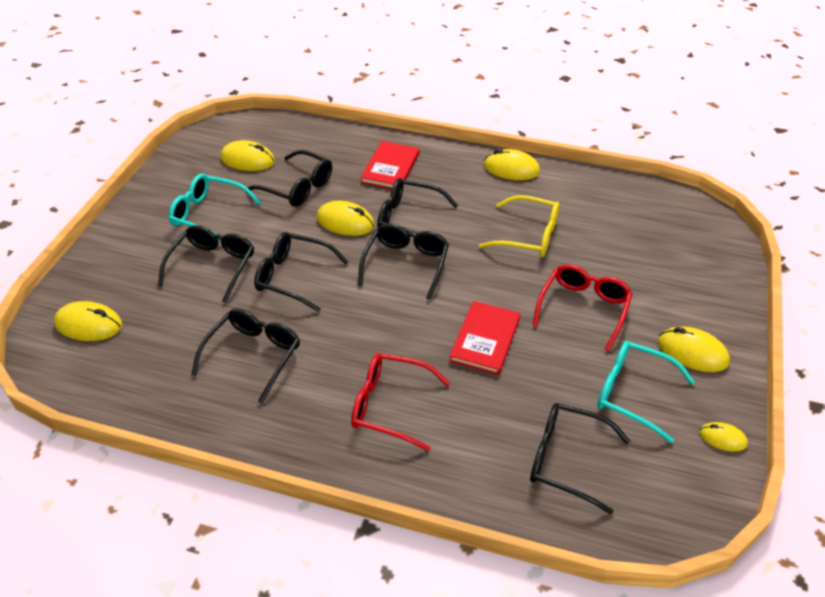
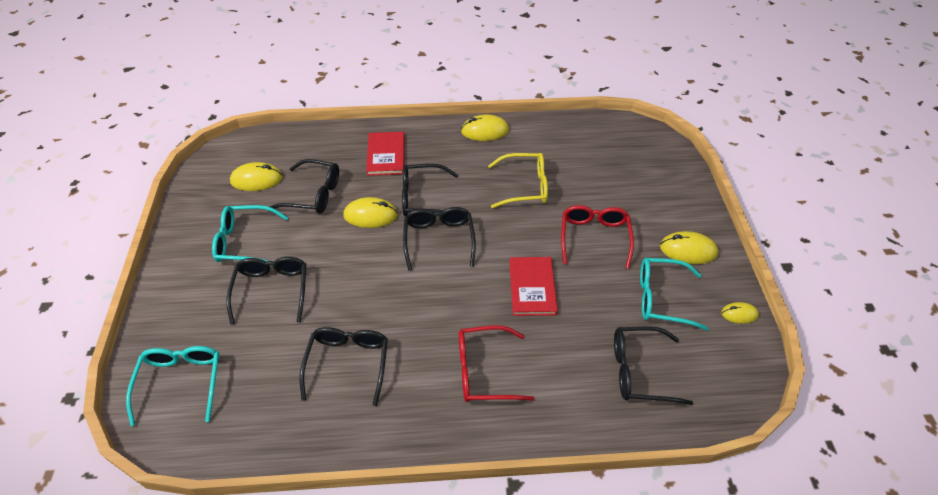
camera: 20 degrees left, 5 degrees up
(89, 325) = (181, 382): yellow mouse -> turquoise glasses
(293, 277) = (349, 279): black glasses -> none

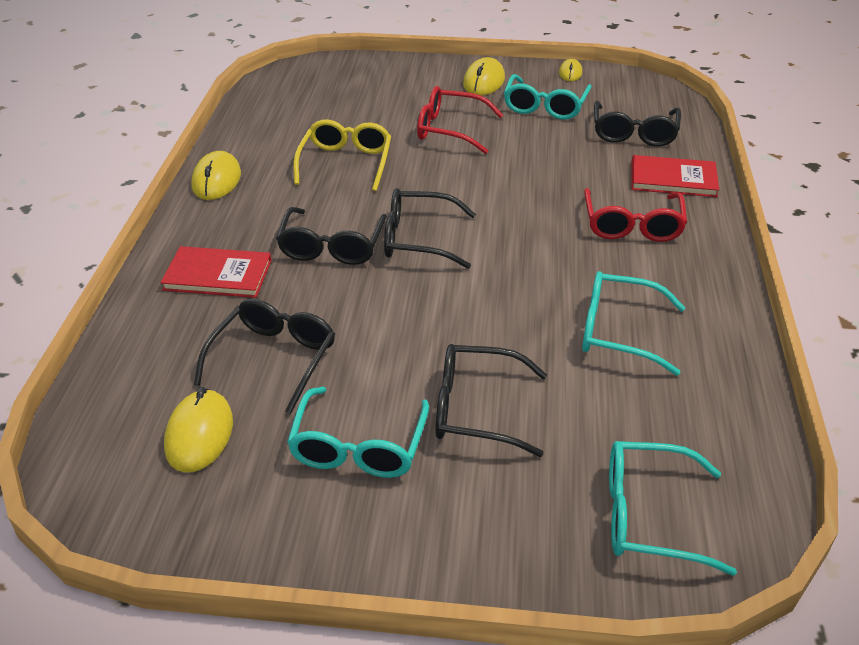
camera: 80 degrees left, 10 degrees down
(348, 363) = (618, 332): black glasses -> turquoise glasses
(370, 215) = (348, 298): yellow mouse -> none
(532, 287) = (516, 179): red book -> red book (673, 179)

